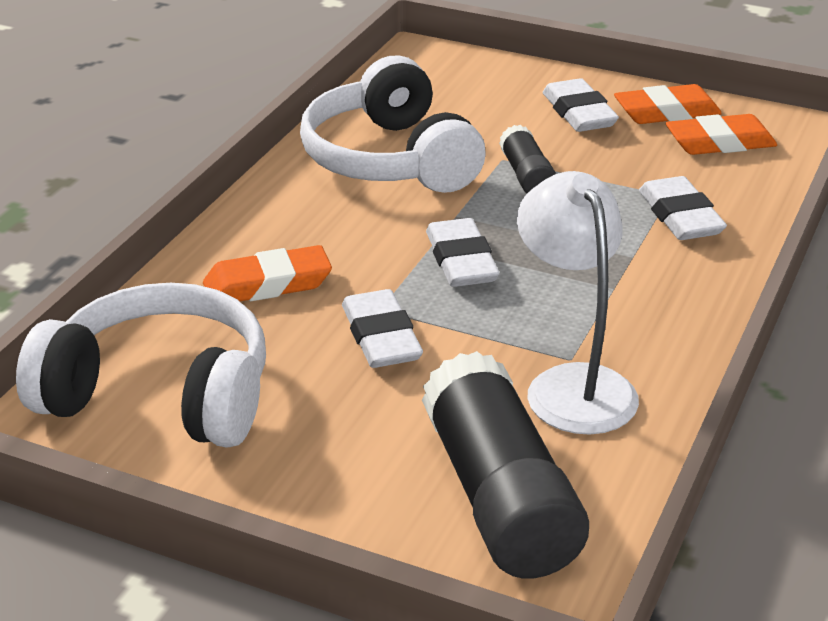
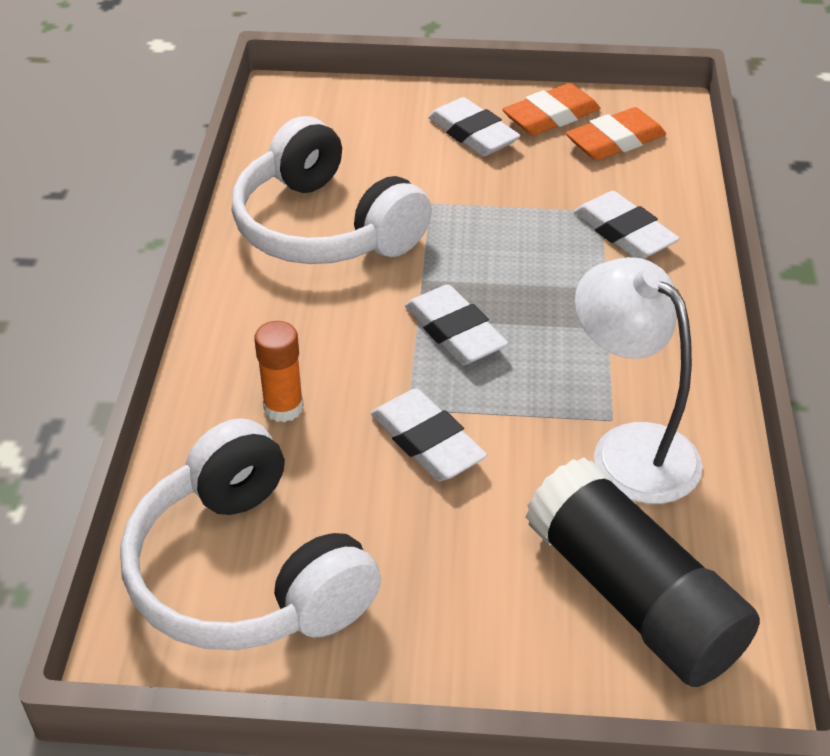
camera: 20 degrees left, 10 degrees up
(160, 395) = (247, 572): white headphones -> white headphones turned 120 degrees counterclockwise
(267, 284) = (283, 407): orange eraser -> orange glue stick
(526, 175) = (463, 217): black glue stick -> none

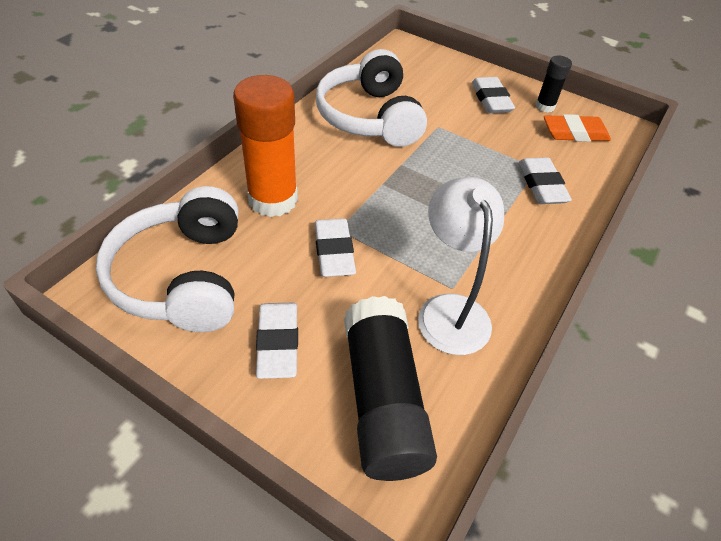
camera: 25 degrees right, 5 degrees up
(283, 407) = (273, 199): orange glue stick -> orange glue stick, size x2.02
(455, 332) = (397, 199): white eraser -> white eraser (278, 343)
(551, 116) = (545, 106): orange eraser -> black glue stick

